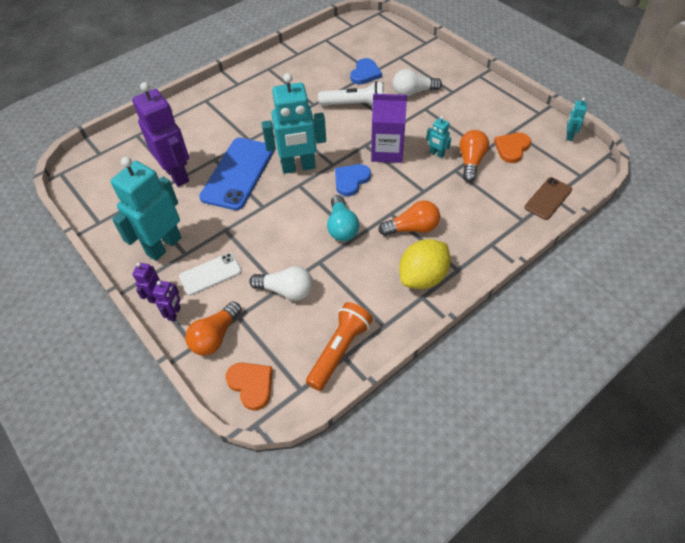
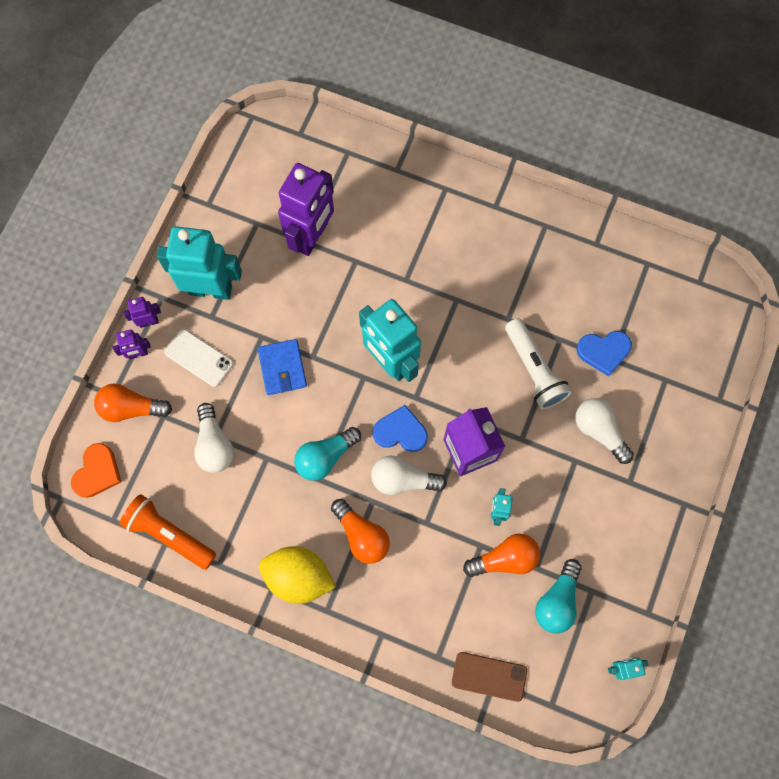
camera: 60 degrees right, 20 degrees up
(238, 173) = (347, 300): blue phone -> none
(258, 226) = (282, 368): none -> blue wallet
(339, 350) = (169, 534): orange flashlight -> orange flashlight turned 150 degrees counterclockwise
(386, 191) = (403, 480): none -> white light bulb
(512, 148) = (557, 601): orange heart -> turquoise light bulb

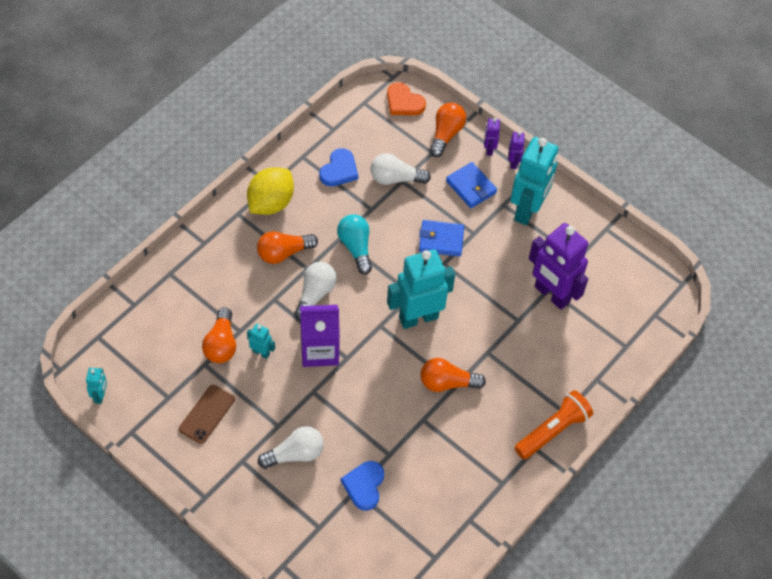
camera: 105 degrees right, 15 degrees down
(169, 534) = (338, 133): orange flashlight -> orange flashlight (552, 431)
(199, 358) = (471, 187): white phone -> blue wallet
(400, 431) = (355, 305): blue heart -> blue heart (339, 170)
(457, 308) = (447, 383): none -> orange light bulb
(489, 676) = (139, 302): brown phone -> brown phone (207, 414)
(534, 369) = (369, 423): white flashlight -> none
(557, 601) = (172, 369): turquoise light bulb -> none

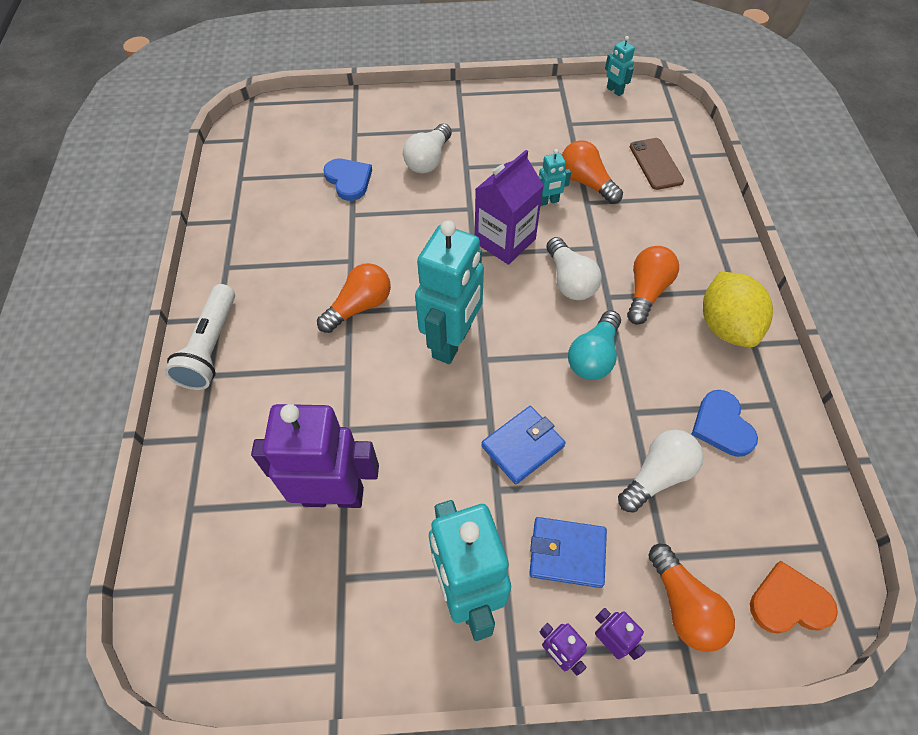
camera: 140 degrees right, 0 degrees up
(207, 414) = (527, 134): brown phone -> brown phone (655, 164)
(356, 247) = (593, 356): turquoise light bulb -> turquoise light bulb turned 90 degrees clockwise
(552, 431) = (211, 347): orange flashlight -> white flashlight

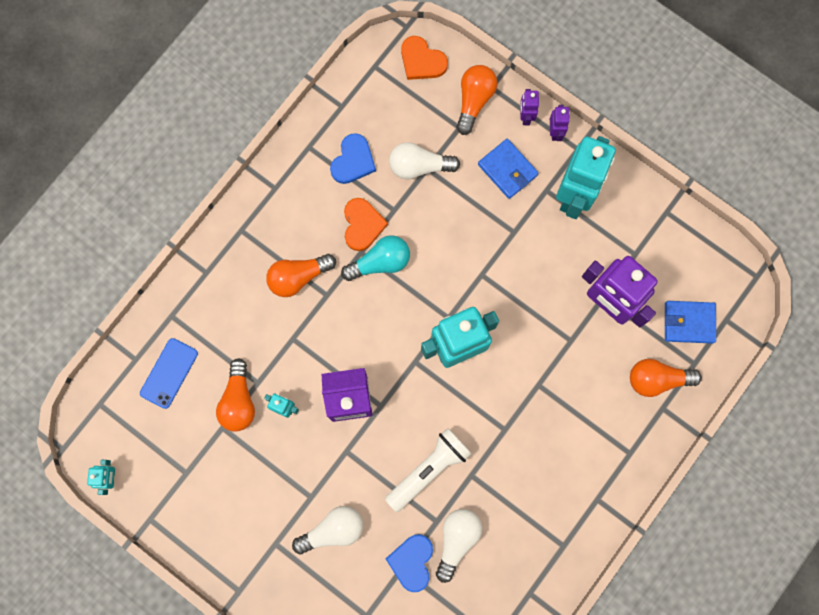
camera: 140 degrees left, 20 degrees up
(211, 347) = (616, 476): white flashlight -> white flashlight (428, 469)
(359, 306) = (495, 427): orange light bulb -> orange light bulb (657, 379)
(522, 446) = (477, 244): blue wallet -> blue wallet (688, 322)
(569, 280) = (338, 328): white light bulb -> white light bulb (457, 540)
(645, 375) = (362, 225): none -> orange heart
(655, 164) = (169, 373): brown phone -> blue phone
(726, 326) = (277, 212): yellow lemon -> none

